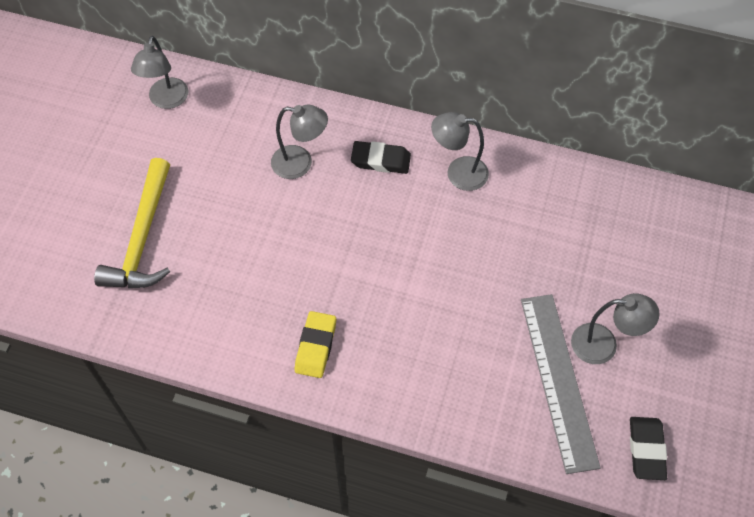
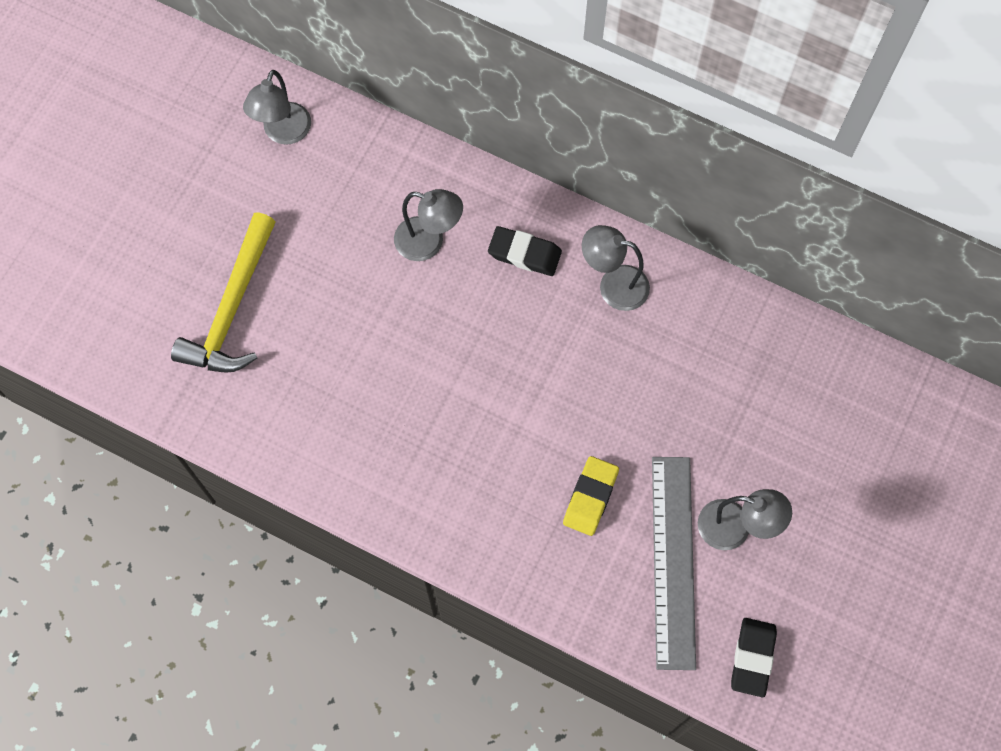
camera: 10 degrees right, 10 degrees up
(315, 346) = (407, 474): yellow eraser -> yellow eraser (590, 497)

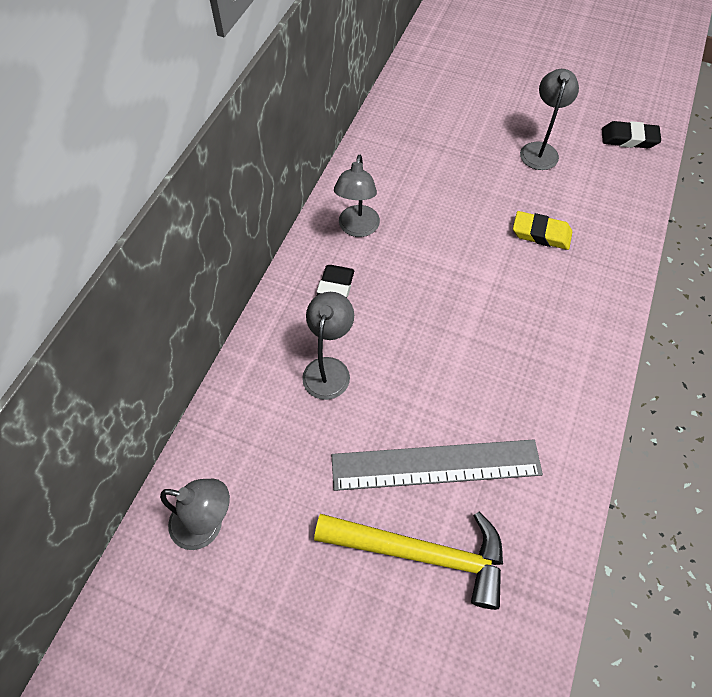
camera: 95 degrees left, 10 degrees down
(673, 561) = (575, 182): grey ruler -> grey ruler (436, 464)

